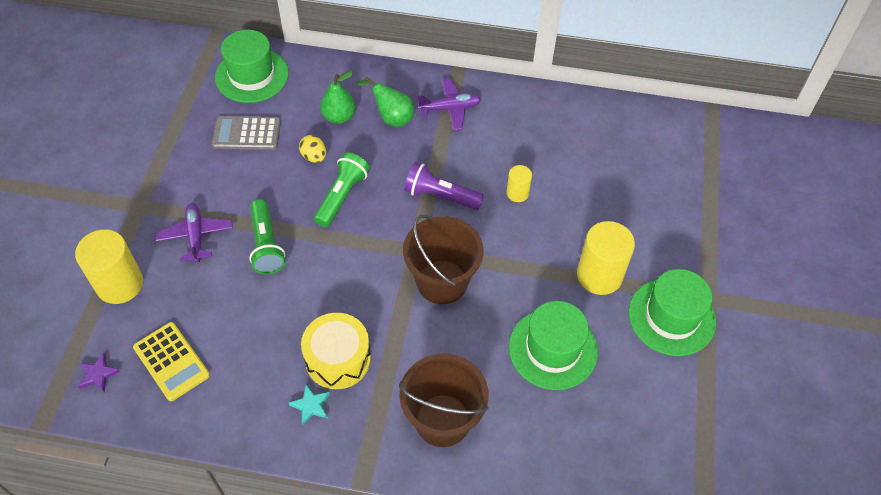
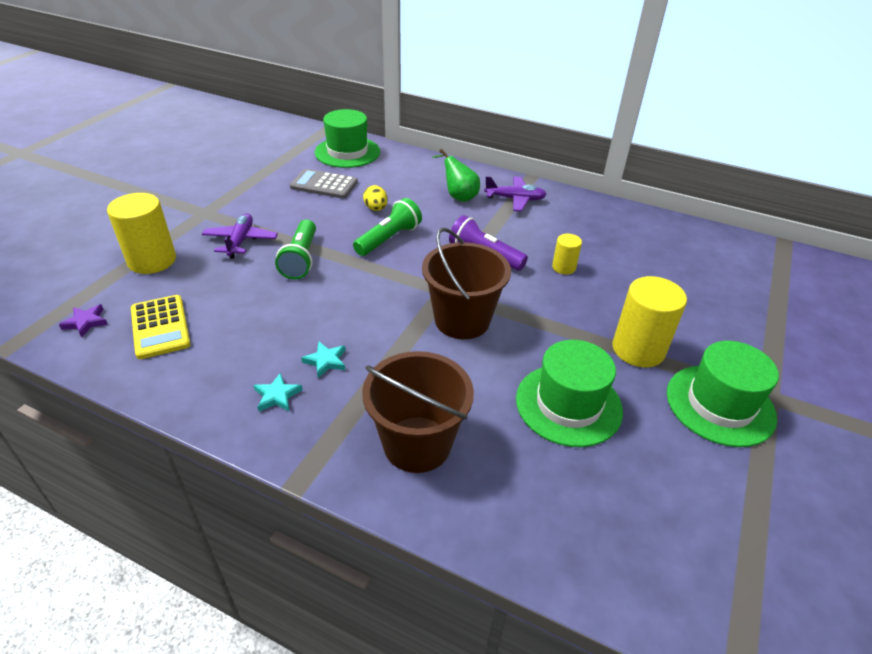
camera: 15 degrees right, 15 degrees down
(338, 359) = (326, 361): yellow drum -> turquoise star
(339, 117) = (410, 188): green pear -> none

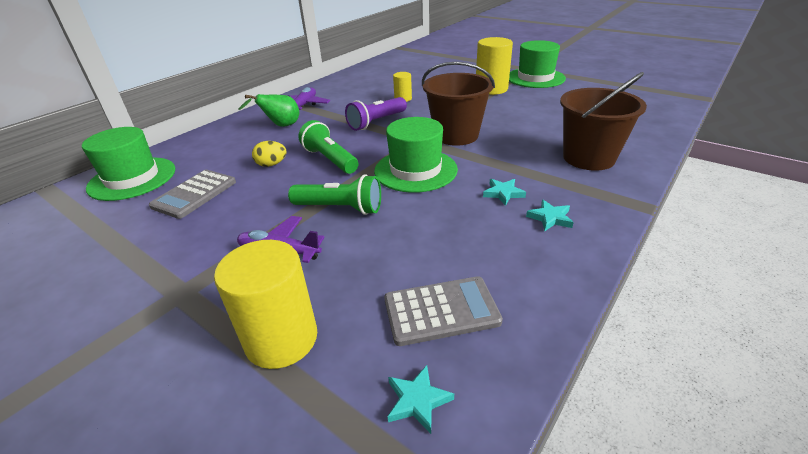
camera: 75 degrees left, 5 degrees down
(86, 322) = (417, 400): purple star -> turquoise star
(160, 327) = (441, 311): yellow calculator -> grey calculator
(568, 404) = (541, 110): green hat -> green hat (415, 170)

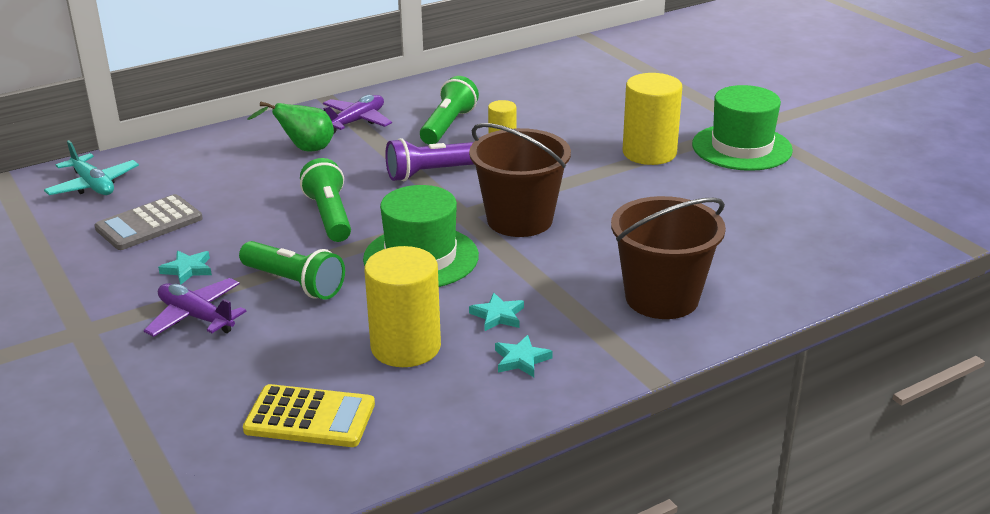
camera: 20 degrees right, 5 degrees down
(132, 178) = (93, 185): green hat -> turquoise plane
(271, 164) = (256, 205): yellow egg -> none
(281, 339) = (147, 398): yellow cylinder -> yellow cylinder (405, 347)
(363, 97) = (448, 125): none -> green flashlight
(417, 400) = (227, 479): turquoise star -> turquoise star (188, 269)
(441, 311) = (310, 417): grey calculator -> yellow calculator

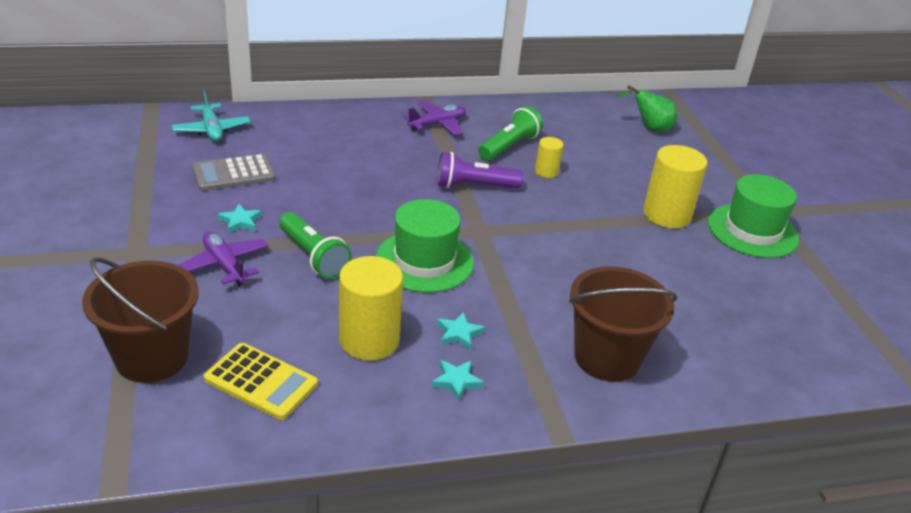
camera: 15 degrees right, 5 degrees up
(304, 149) = (384, 139): green pear -> green pear (649, 128)
(329, 216) = (372, 203): green flashlight -> none
(519, 220) = (523, 249): brown bucket -> brown bucket (152, 357)

